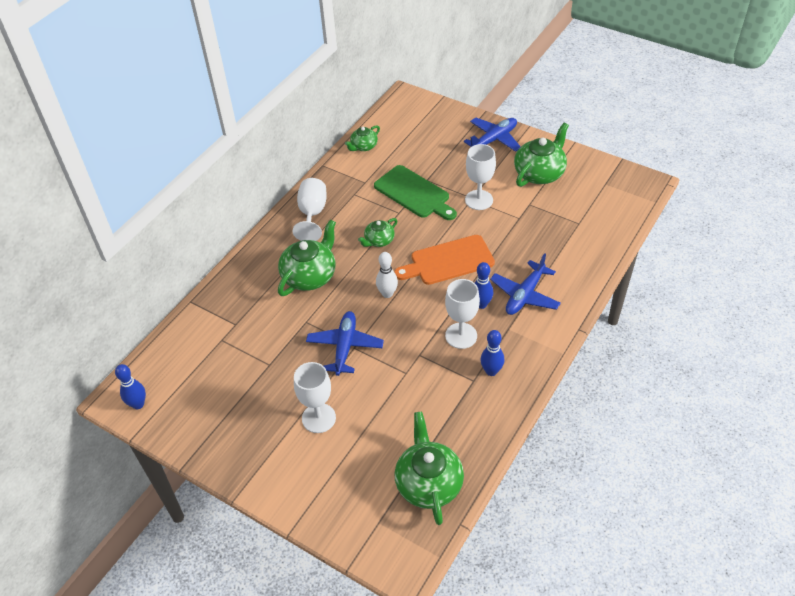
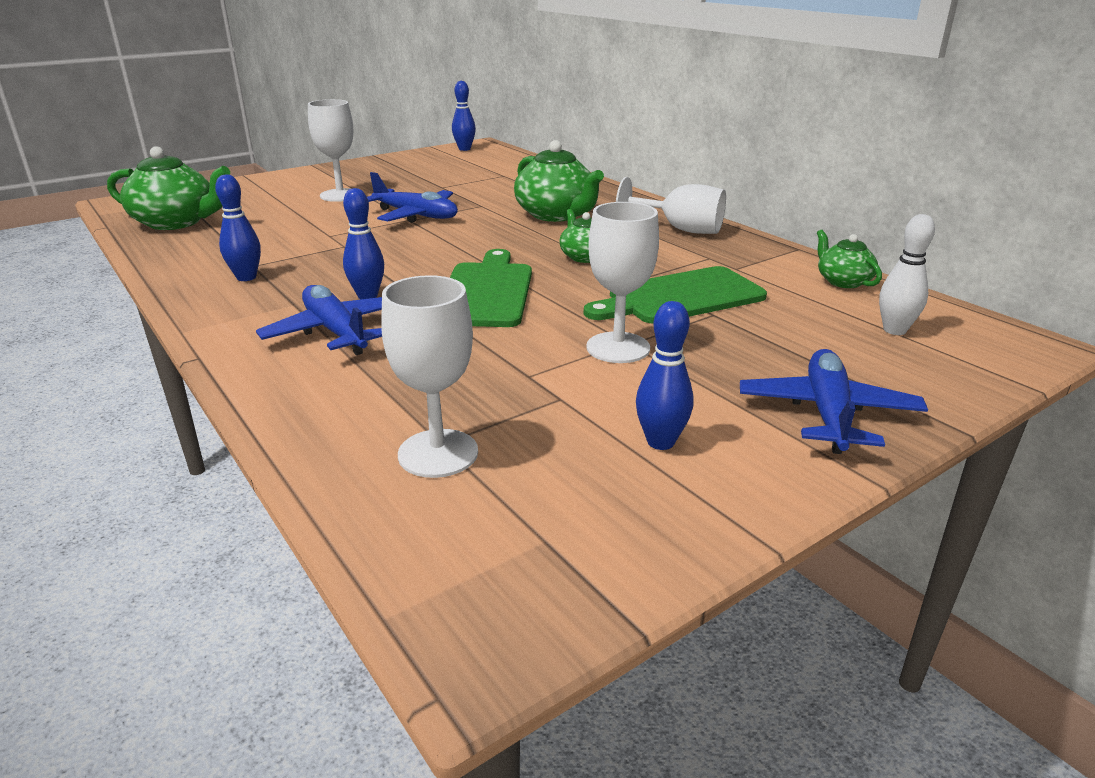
camera: 110 degrees right, 20 degrees down
(387, 294) = (471, 246): white bowling pin -> white bowling pin (894, 330)
(448, 261) = (487, 292): orange cutting board -> green cutting board
(461, 335) = (333, 272): white goblet -> white goblet (438, 453)
(494, 140) = (827, 413): blue plane -> blue plane turned 150 degrees counterclockwise
(539, 173) = (660, 442): green teapot -> blue bowling pin

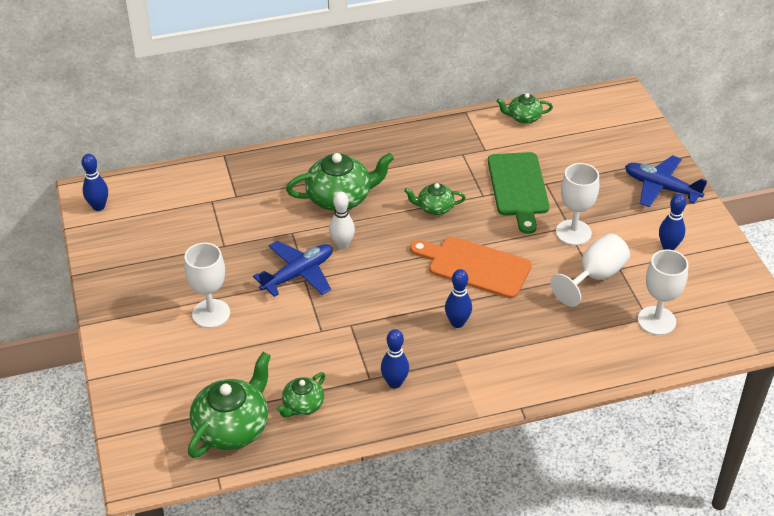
camera: 70 degrees left, 15 degrees up
(208, 243) = (302, 405): none -> green teapot
(336, 332) = (508, 343): blue plane -> none
(487, 292) = (475, 266): green cutting board -> orange cutting board
(680, 229) = (405, 148): white goblet -> white goblet (595, 277)
(894, 330) = (590, 129): white bowling pin -> white bowling pin (342, 245)

